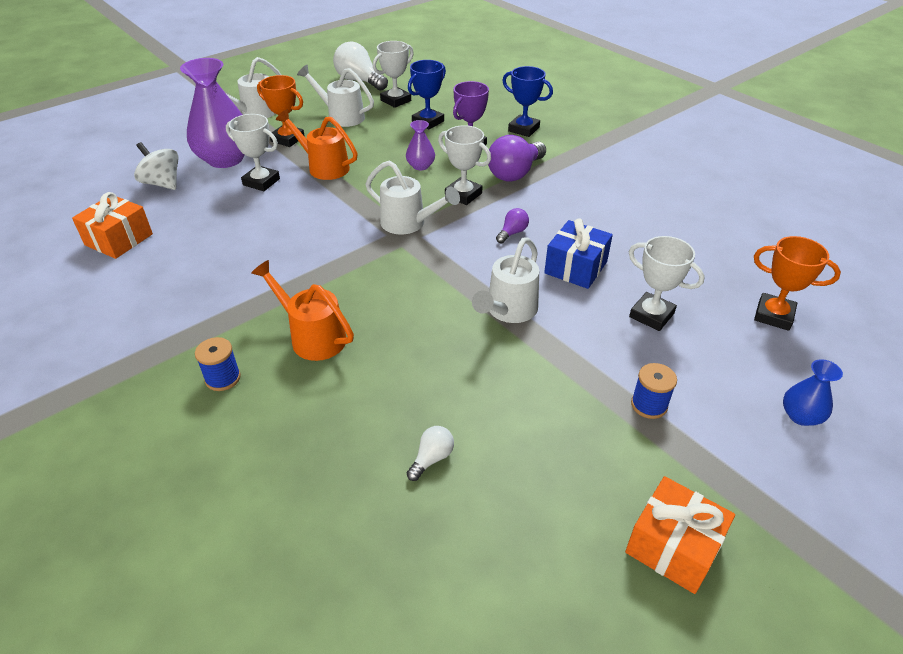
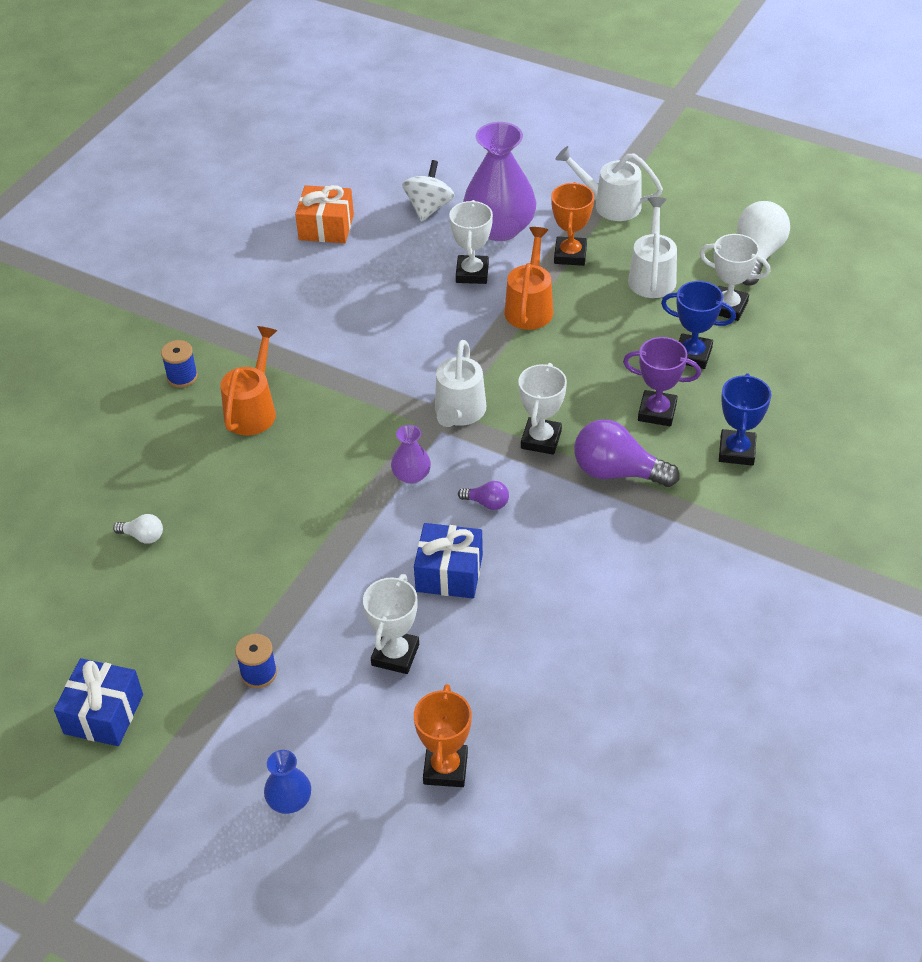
camera: 70 degrees right, 5 degrees up
(420, 166) = (581, 383): purple vase -> purple vase (411, 475)
(508, 311) = (349, 535): white watering can -> none
(673, 546) = (104, 714): orange gift -> blue gift

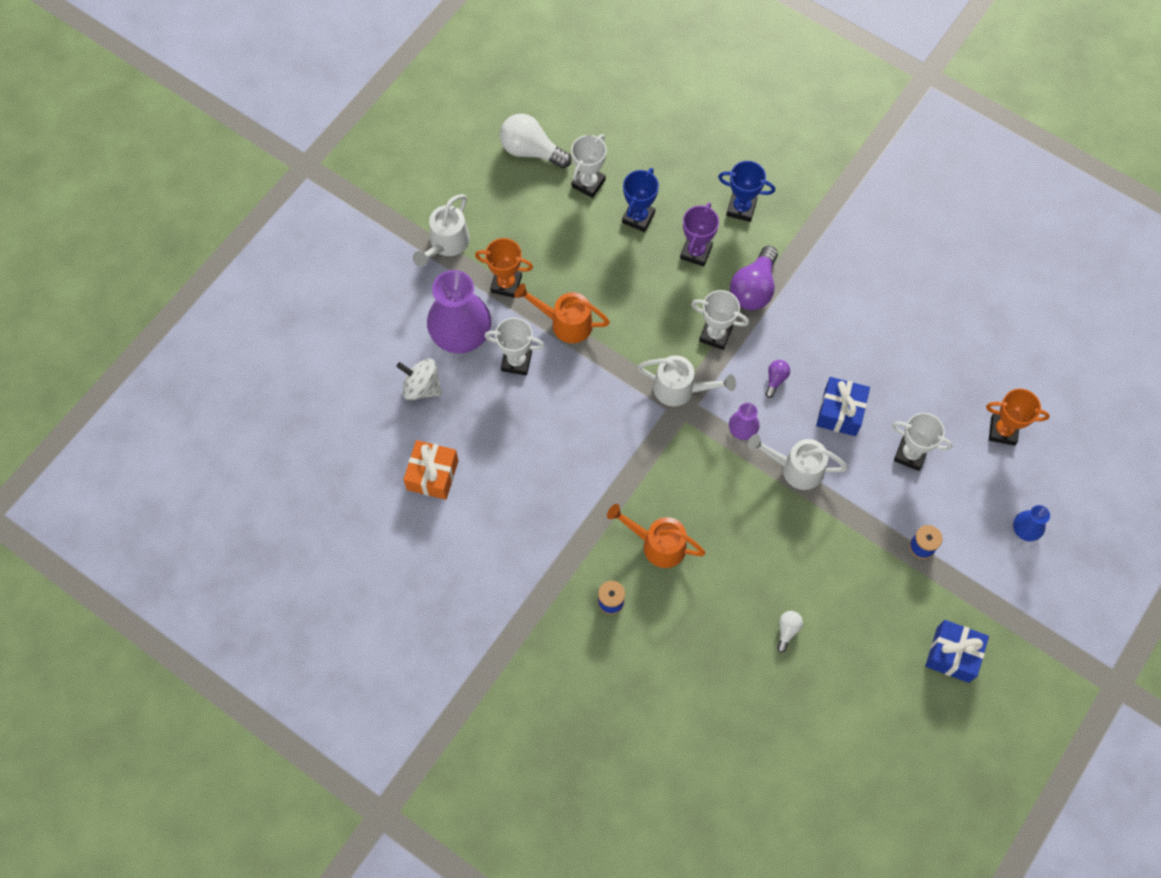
camera: 85 degrees left, 20 degrees up
(652, 276) = (543, 228): white watering can -> white watering can (795, 468)

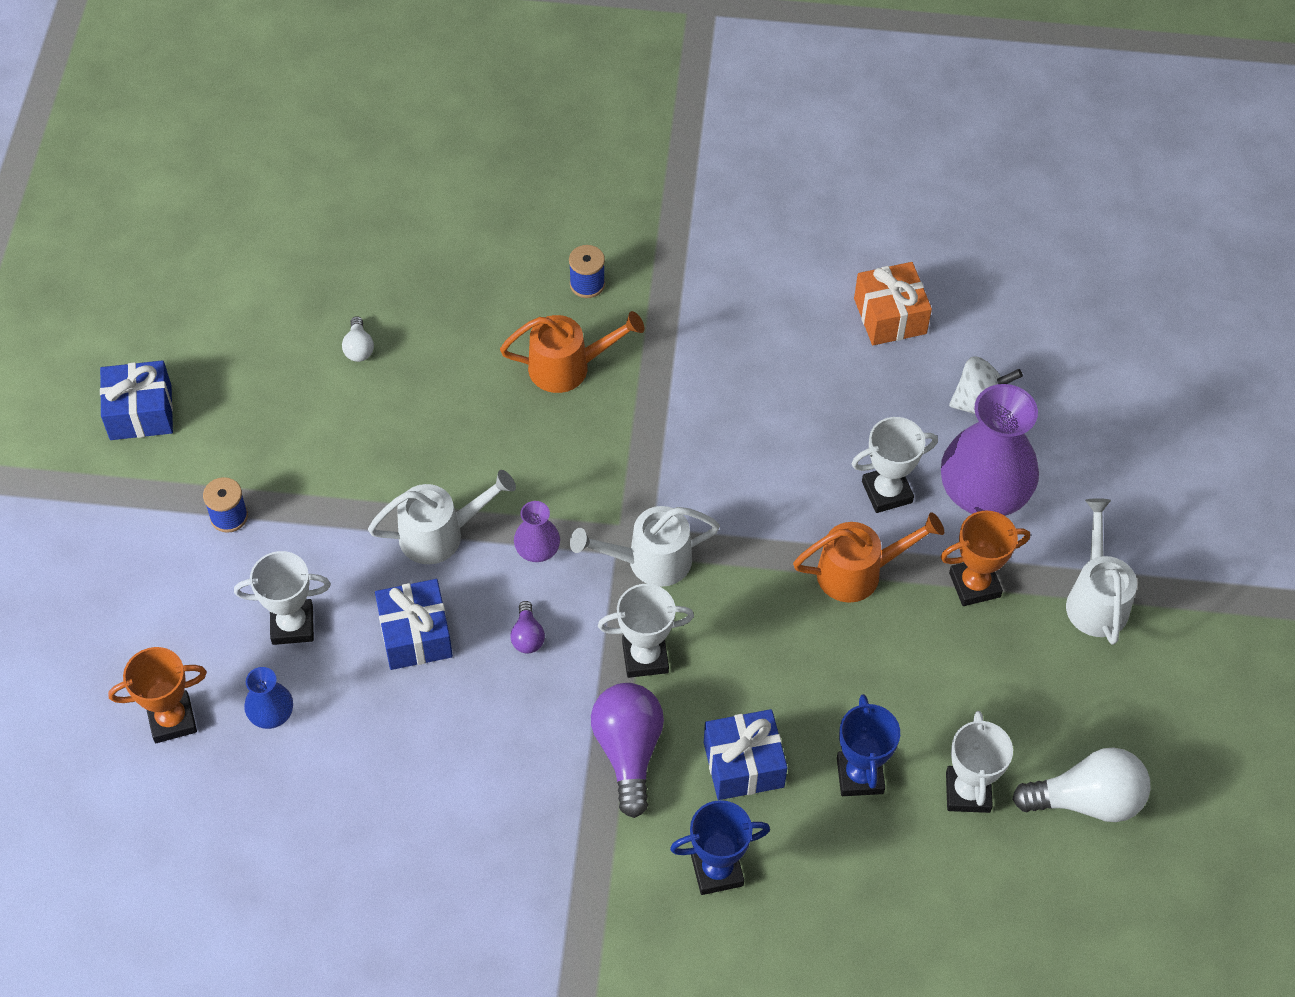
camera: 150 degrees right, 10 degrees down
(696, 252) = (743, 765): purple trophy -> blue gift
(1025, 529) = (95, 601): blue vase -> blue vase (271, 713)

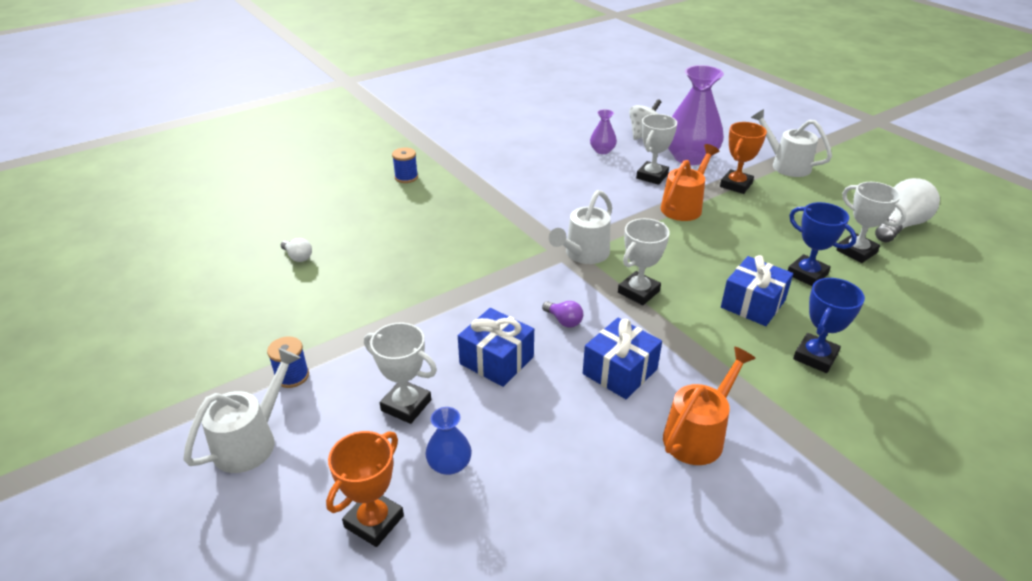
camera: 40 degrees left, 20 degrees down
(140, 412) = (162, 360): blue gift -> blue gift (620, 371)
(292, 625) = (406, 405): white trophy -> white trophy turned 75 degrees clockwise
(441, 534) = (451, 306): white watering can -> white watering can (252, 441)
(537, 549) = (517, 282): purple vase -> purple vase (602, 150)
(568, 367) = (436, 208): orange watering can -> orange watering can (698, 434)
(628, 751) = (691, 336): purple light bulb -> none
(890, 316) = (566, 128): orange gift -> none

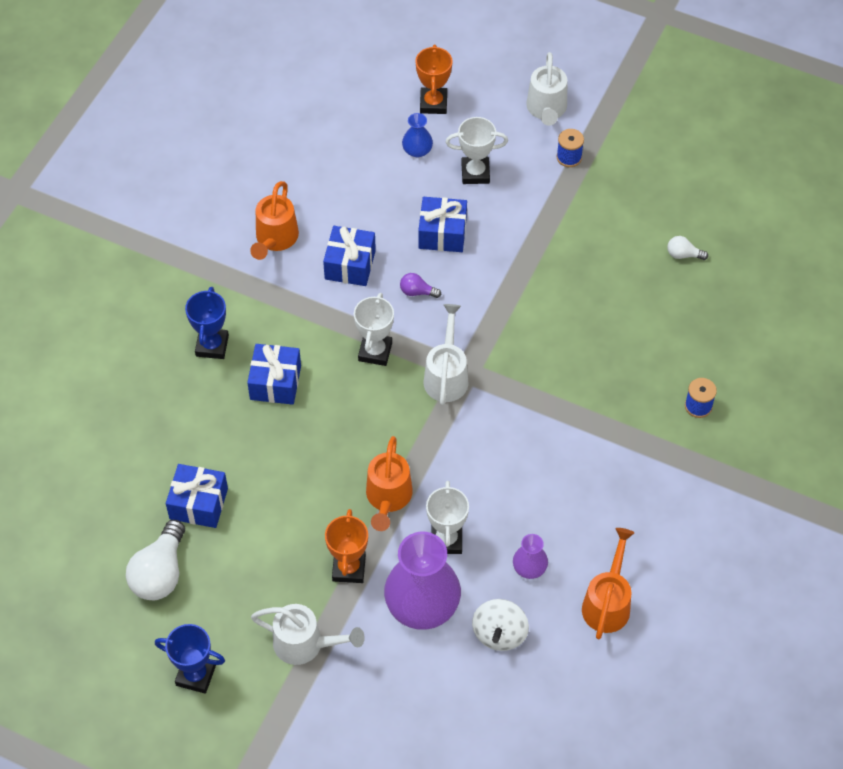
camera: 150 degrees right, 20 degrees up
(564, 126) = (608, 602): none -> orange watering can
(807, 274) = (238, 445): blue trophy -> blue trophy (196, 675)
(856, 251) = (198, 503): white trophy -> blue gift

